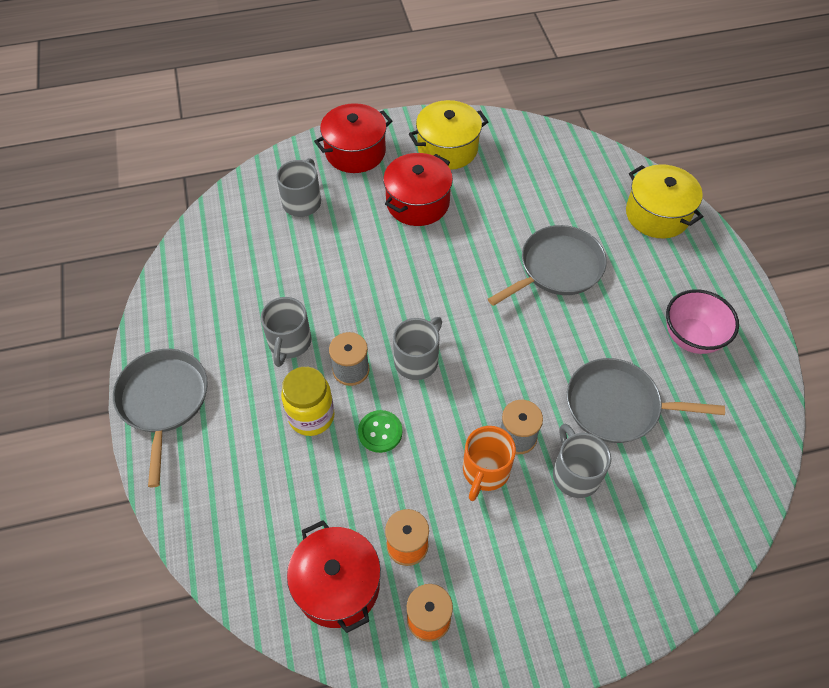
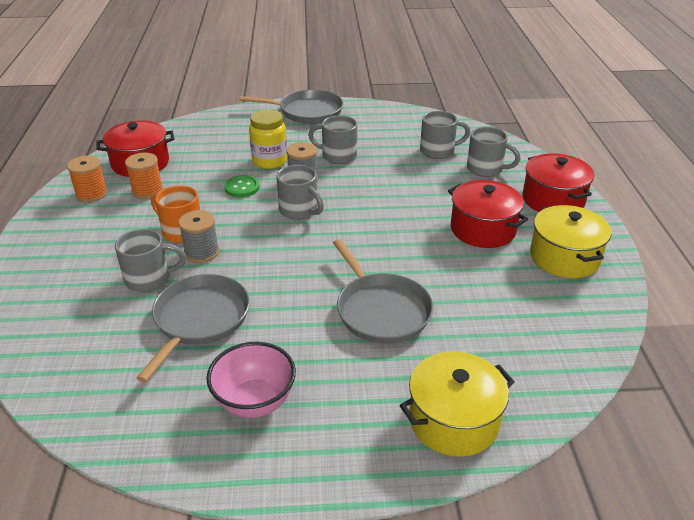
camera: 100 degrees right, 20 degrees down
(266, 244) = (438, 151): none -> grey mug

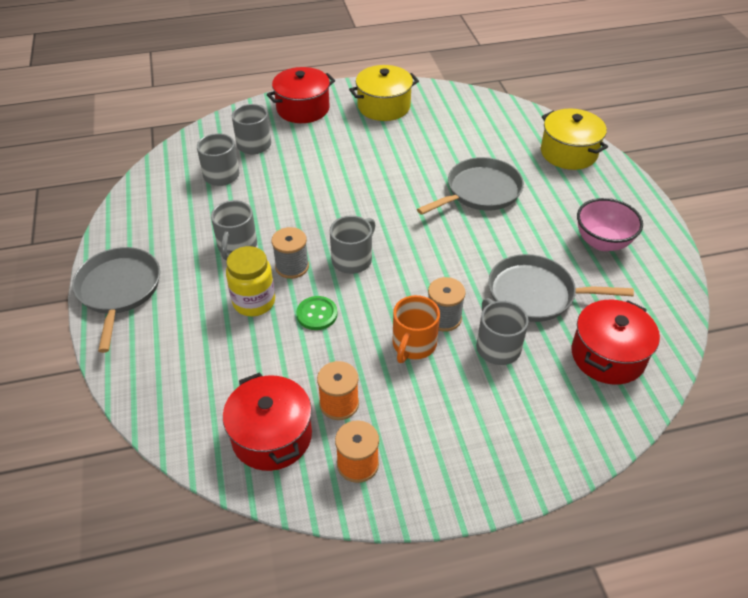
camera: 100 degrees left, 10 degrees up
(483, 229) = (356, 144): red pot -> red pot (608, 355)

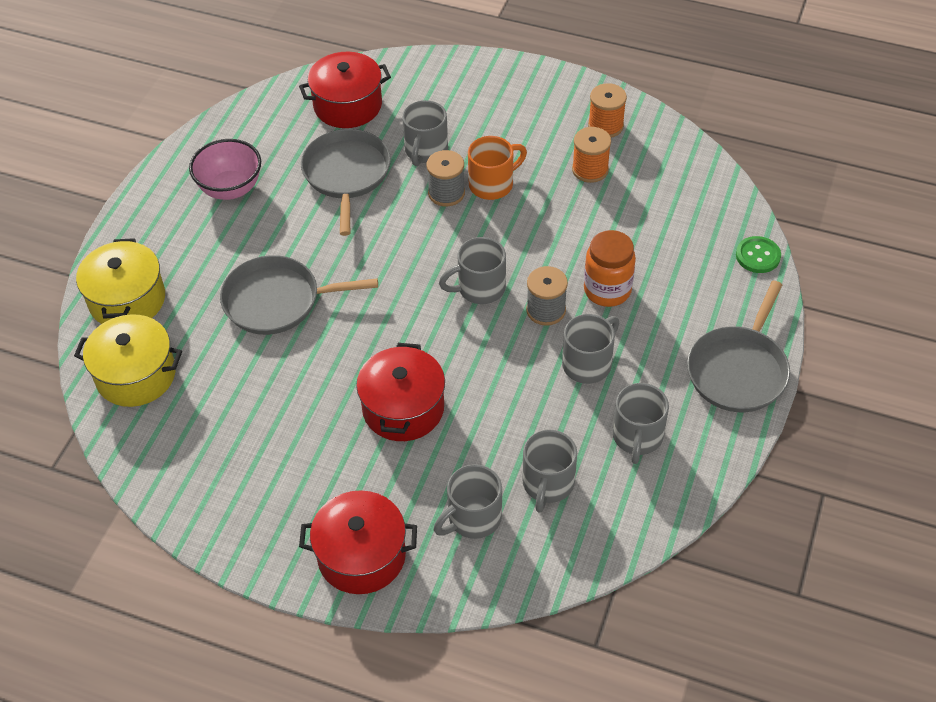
camera: 145 degrees left, 5 degrees up
(176, 219) = (637, 437): none -> grey mug
(254, 302) = (607, 290): yellow jar -> orange jar
(272, 436) = (659, 171): red pot -> red pot (403, 408)
(317, 314) = (556, 250): green button -> green button (758, 256)
(384, 106) = (252, 497): yellow pot -> yellow pot (136, 375)
(535, 294) = (346, 174): grey pan -> grey pan turned 135 degrees counterclockwise

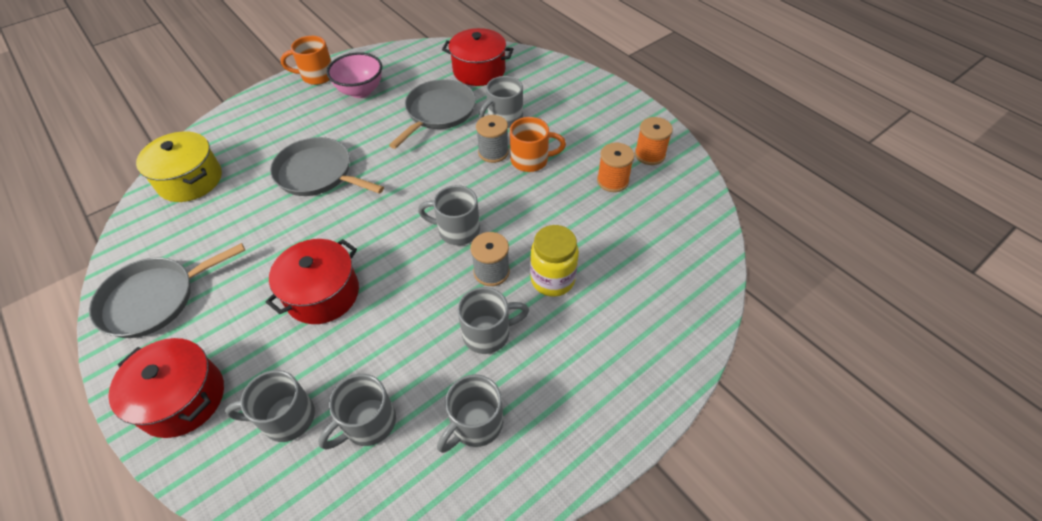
camera: 30 degrees right, 0 degrees up
(127, 300) = (235, 131): yellow pot -> none
(156, 193) = (316, 76): none -> orange mug
(607, 290) = (552, 279): orange jar -> yellow jar
(738, 370) = (613, 411): grey pan -> grey pan (154, 299)
(758, 256) = (705, 314): green button -> none

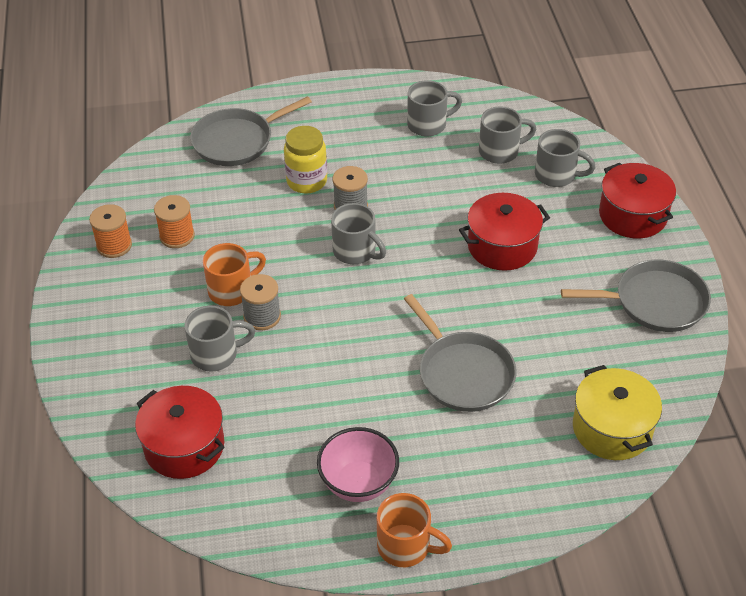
camera: 150 degrees left, 5 degrees down
(438, 112) = (282, 399): grey pan -> grey pan (236, 141)
(488, 333) = (384, 167): grey mug -> none
(531, 160) = (232, 290): orange mug -> orange mug turned 120 degrees clockwise

